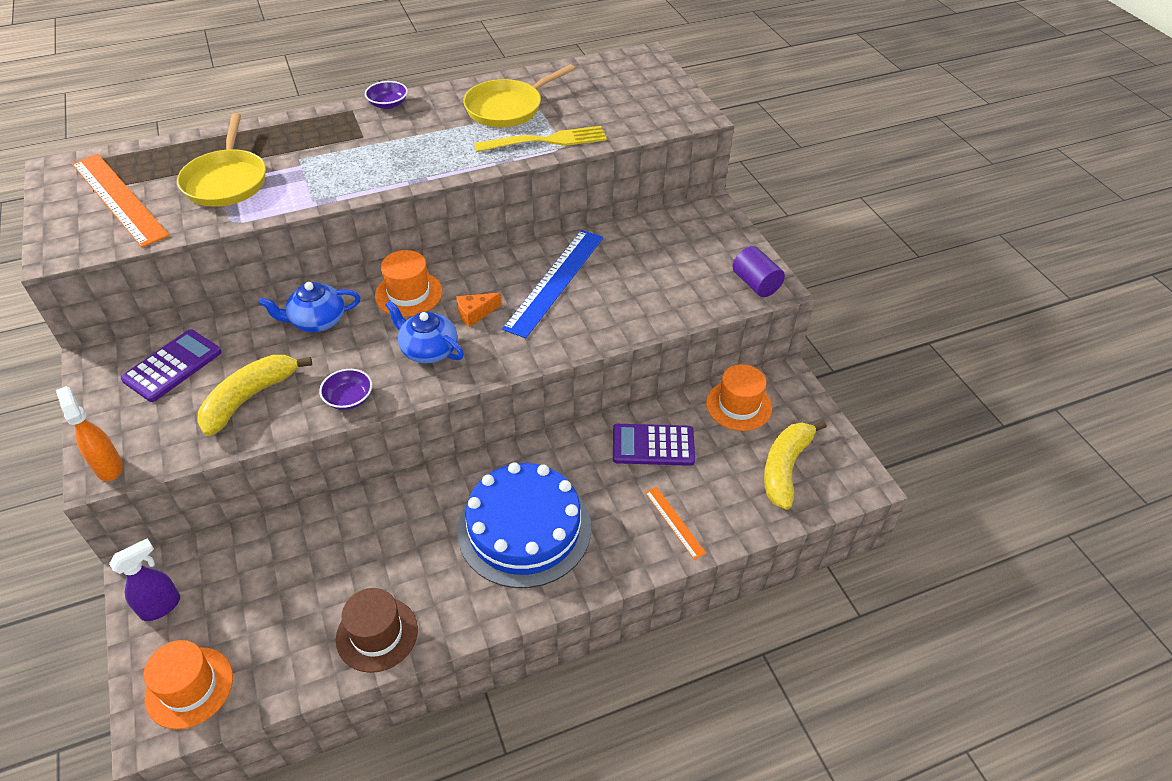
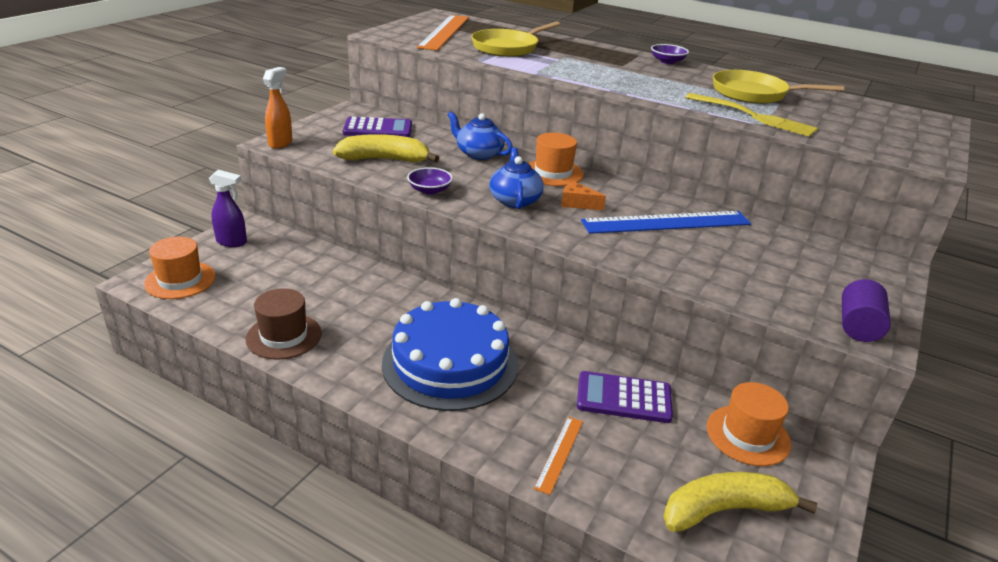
camera: 50 degrees right, 15 degrees down
(653, 445) = (624, 398): purple calculator -> purple calculator turned 45 degrees counterclockwise

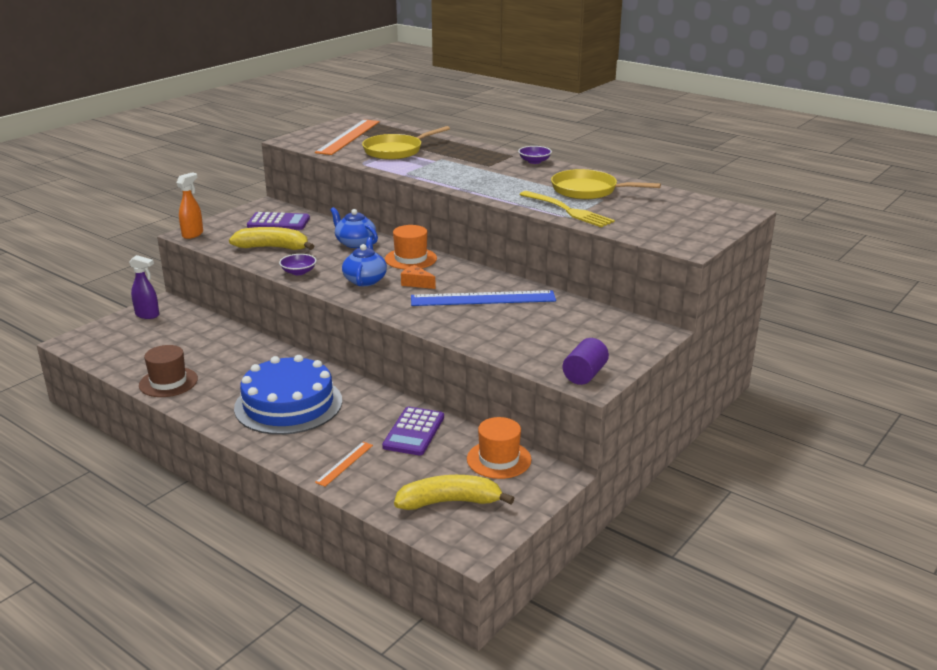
camera: 10 degrees right, 5 degrees down
(180, 280) = (101, 342): orange hat -> none
(624, 398) = (414, 432): purple calculator -> purple calculator turned 90 degrees counterclockwise

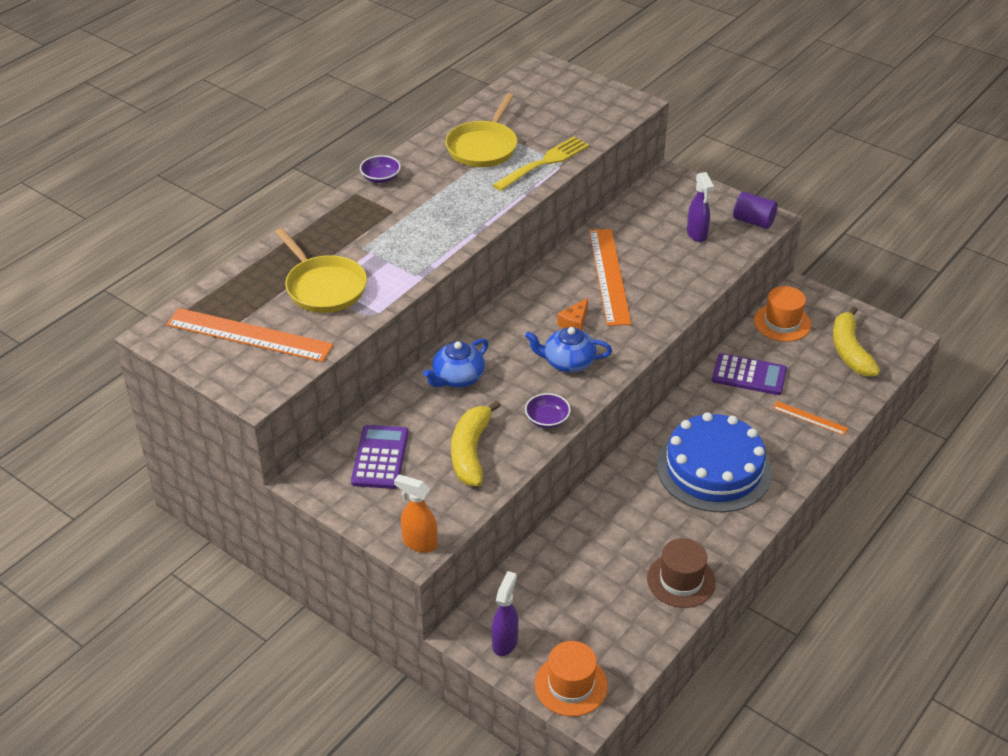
camera: 90 degrees left, 15 degrees up
(411, 259) = (507, 329): orange hat -> orange hat (571, 685)
(483, 298) = (609, 276): blue ruler -> orange ruler
(554, 342) = (697, 234): none -> purple spray bottle

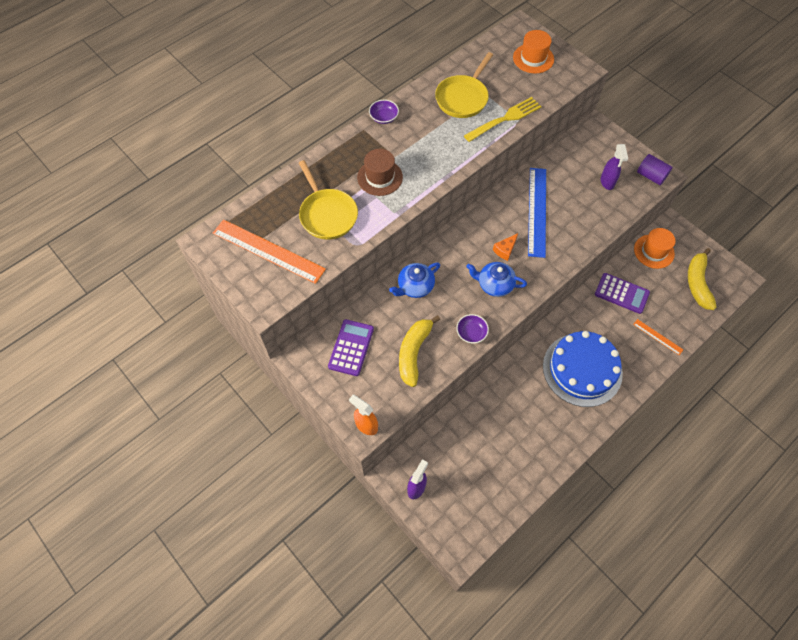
camera: 10 degrees right, 20 degrees up
(571, 685) = (454, 529): orange hat -> orange hat (533, 58)
(609, 276) = (537, 211): orange ruler -> blue ruler
(681, 580) = (543, 458): brown hat -> brown hat (380, 177)

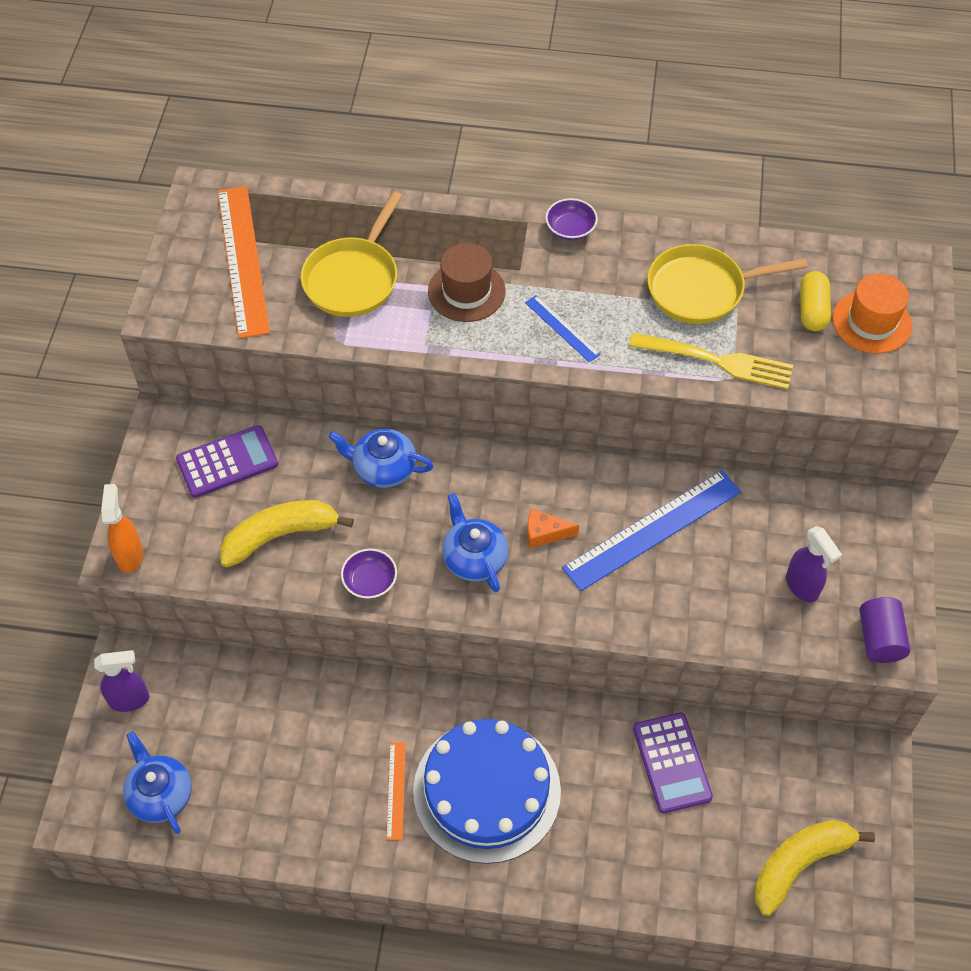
camera: 50 degrees right, 5 degrees down
(435, 158) = (562, 328): none -> blue ruler
(479, 506) = (160, 794): none -> blue teapot
(509, 71) = (812, 310): none -> yellow capsule
(607, 182) = (802, 587): purple spray bottle -> purple spray bottle turned 75 degrees counterclockwise
(654, 251) = (797, 761): orange hat -> none
(657, 337) = (640, 863): orange ruler -> orange ruler (396, 790)

